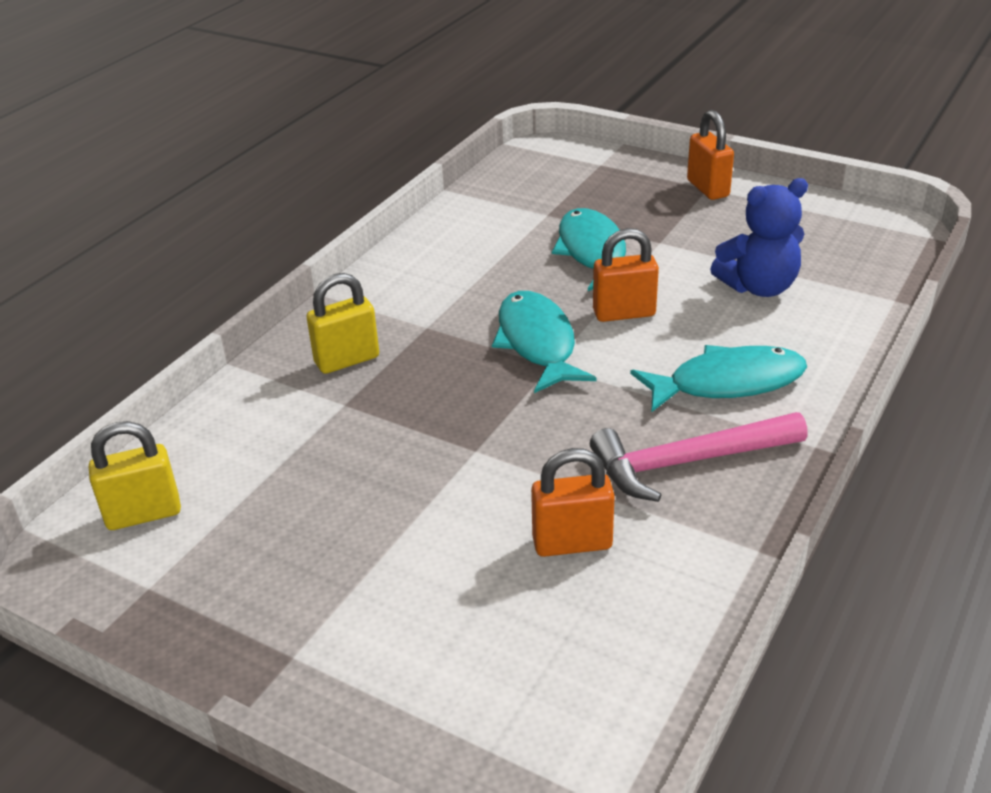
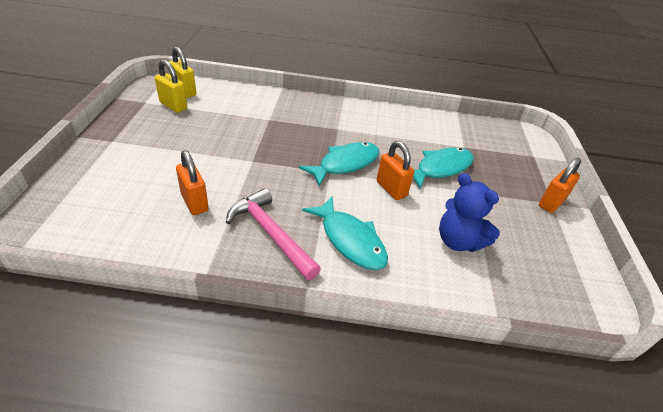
camera: 60 degrees right, 5 degrees up
(347, 360) = (300, 113): yellow padlock -> yellow padlock (173, 106)

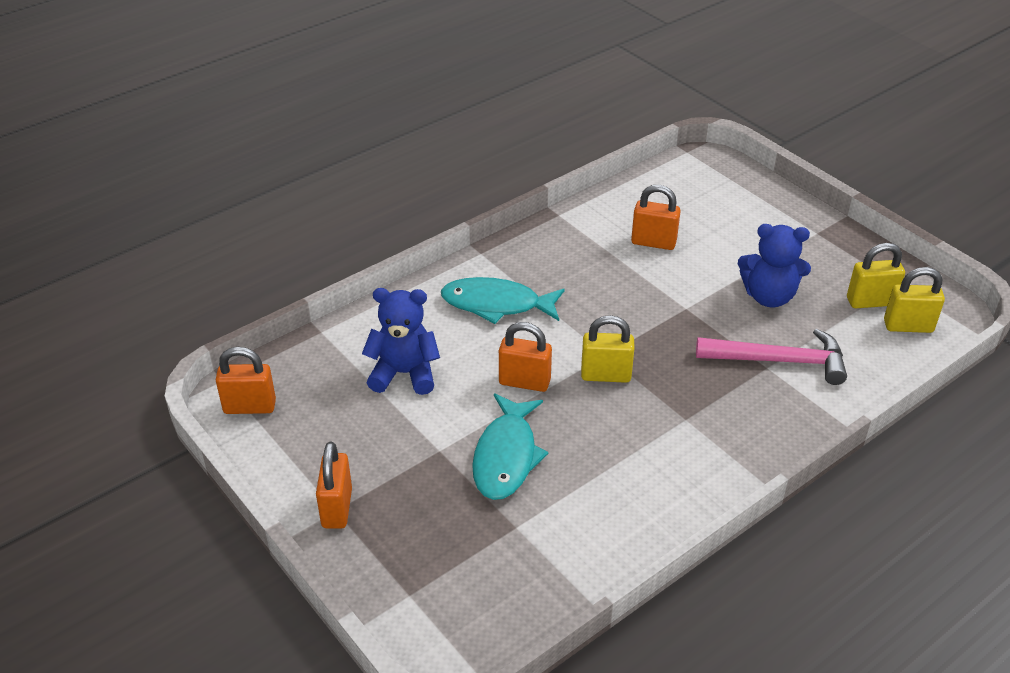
camera: 140 degrees right, 0 degrees up
(206, 137) = (769, 296): none -> blue teddy bear
(271, 234) = (561, 264): pink hammer -> pink hammer (779, 361)
(345, 164) = (605, 375): turquoise fish -> yellow padlock
(585, 293) = (250, 407): none -> orange padlock

